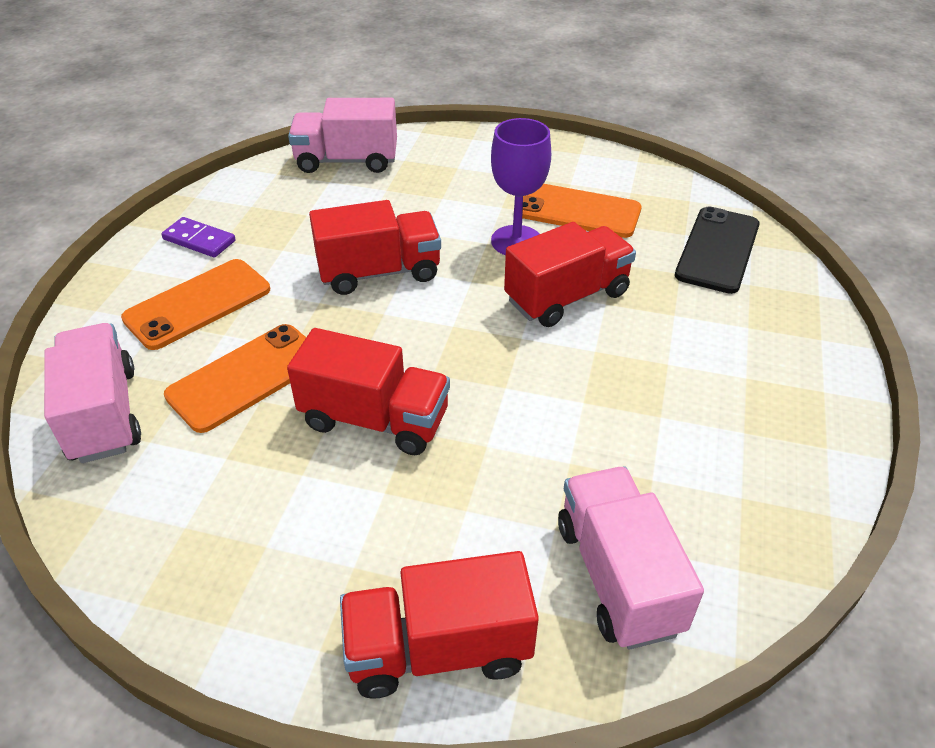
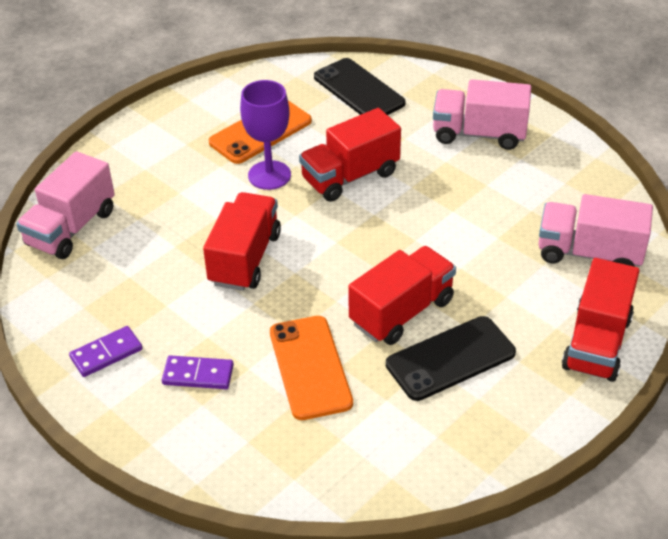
camera: 60 degrees left, 0 degrees up
(103, 414) = (291, 461): pink truck -> pink truck (479, 134)
(198, 304) = (198, 375): orange phone -> purple domino
(321, 493) = (450, 358): none -> black phone
(567, 297) = (350, 176): red truck -> red truck turned 120 degrees counterclockwise

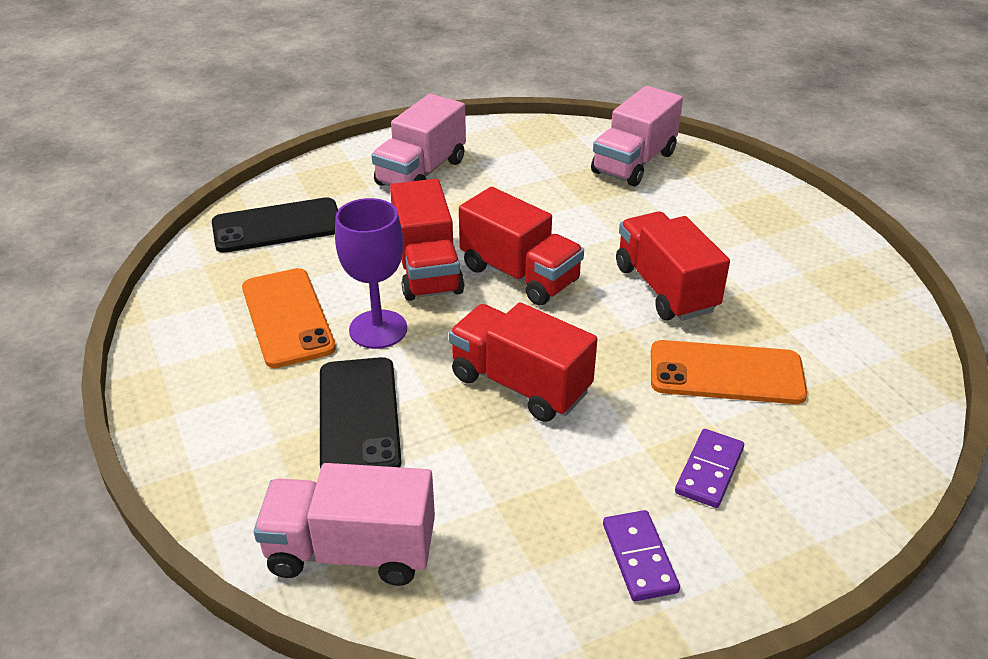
camera: 70 degrees left, 5 degrees down
(71, 228) = (351, 551): pink truck -> pink truck turned 135 degrees clockwise
(450, 358) = (744, 275): black phone -> black phone (359, 416)
(597, 343) = (751, 191): red truck -> red truck (519, 274)

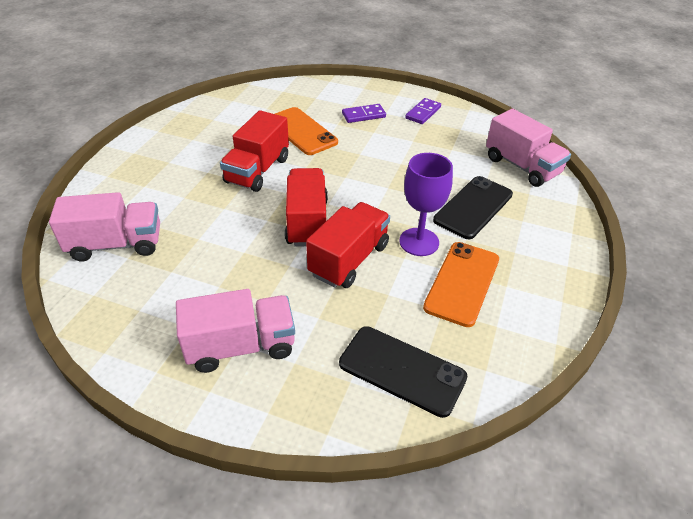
camera: 135 degrees left, 5 degrees up
(520, 384) = (386, 176): red truck -> none

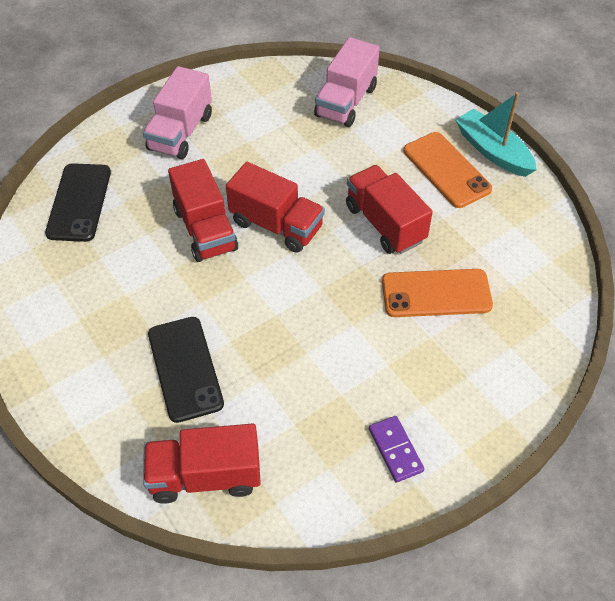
camera: 125 degrees right, 10 degrees up
(138, 147) = (493, 151): none -> turquoise boat
(363, 115) = (433, 376): purple domino -> none
(402, 370) = (79, 202): black phone -> black phone turned 60 degrees counterclockwise
(419, 242) = (181, 290): purple goblet -> none
(462, 283) = (110, 289): orange phone -> orange phone (446, 170)
(522, 166) = (205, 476): pink truck -> red truck

